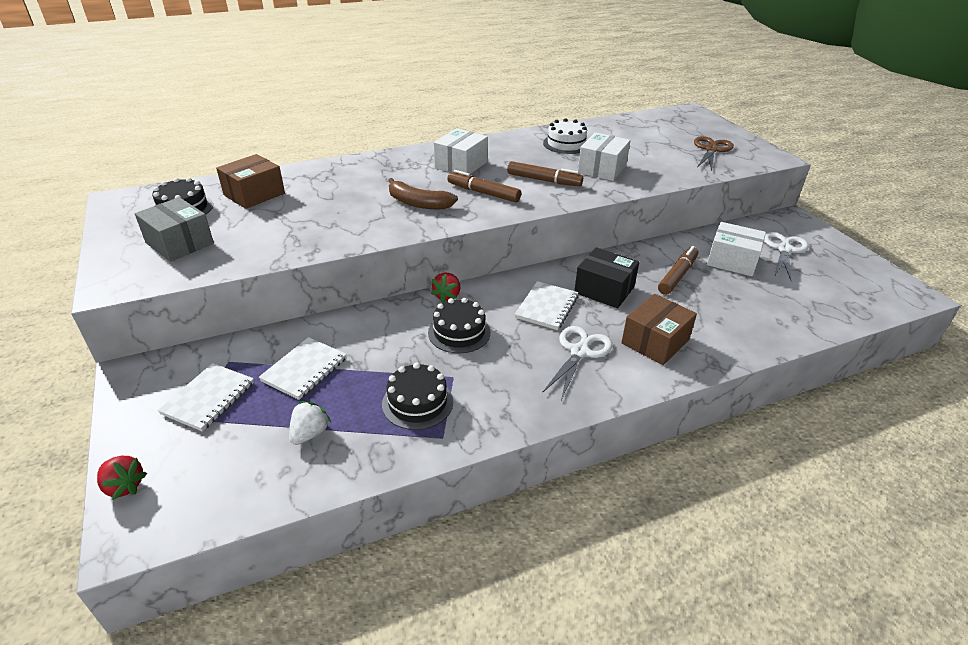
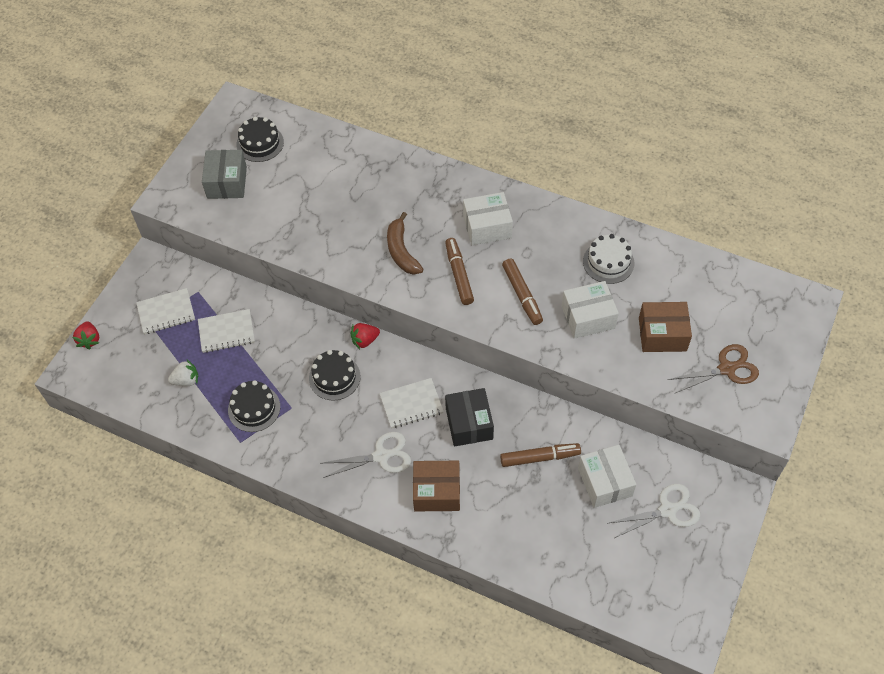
camera: 50 degrees right, 20 degrees up
(254, 194) = (313, 158): brown box -> brown box (662, 334)

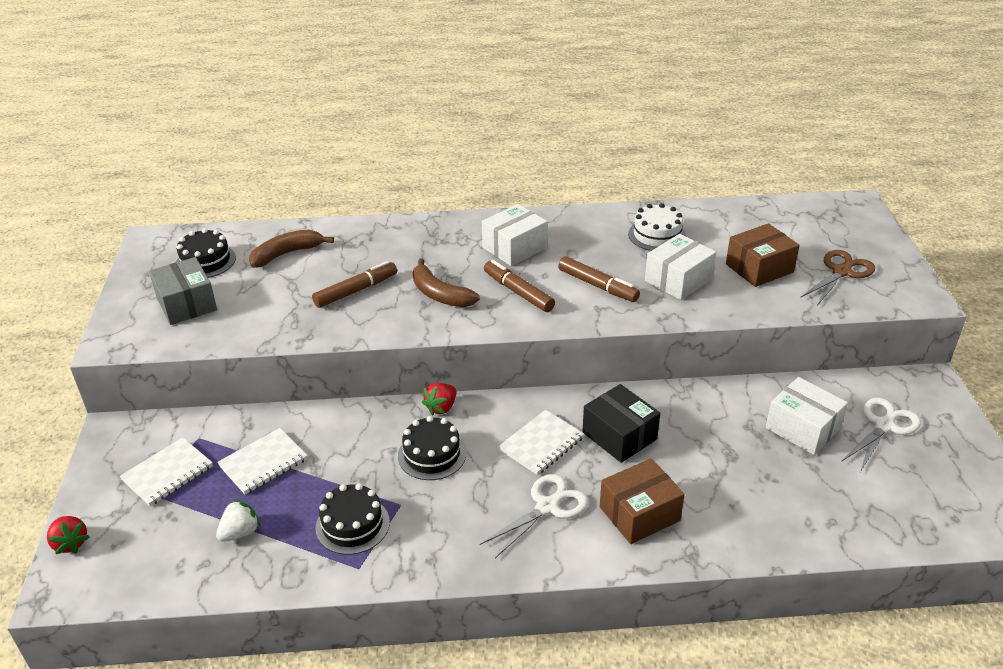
camera: 30 degrees left, 20 degrees down
(319, 160) = (287, 254): none -> brown banana
(540, 457) = (719, 435): brown marker -> brown marker (356, 291)

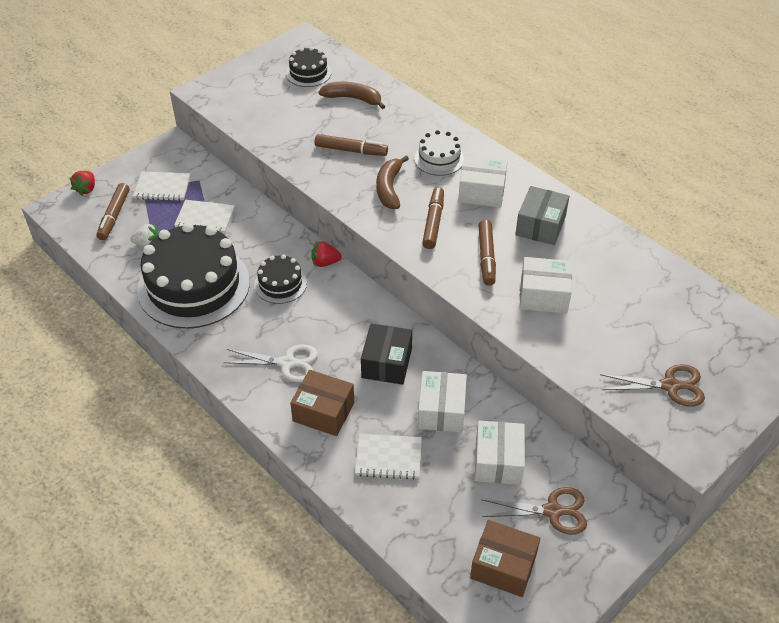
camera: 50 degrees right, 10 degrees up
(152, 539) = (114, 216): none -> brown marker
(187, 304) = (263, 94): grey box -> grey box (540, 226)
(352, 525) = (194, 285): black cake -> black cake, size x2.12
(541, 444) = (340, 329): white notebook -> white notebook (388, 458)
(657, 235) = (588, 255): white cake -> white cake (439, 159)
(712, 431) = (441, 411): none -> white box
(759, 268) = (614, 333): brown box -> brown box (503, 566)
(884, 426) = (552, 511): white scissors -> brown scissors

